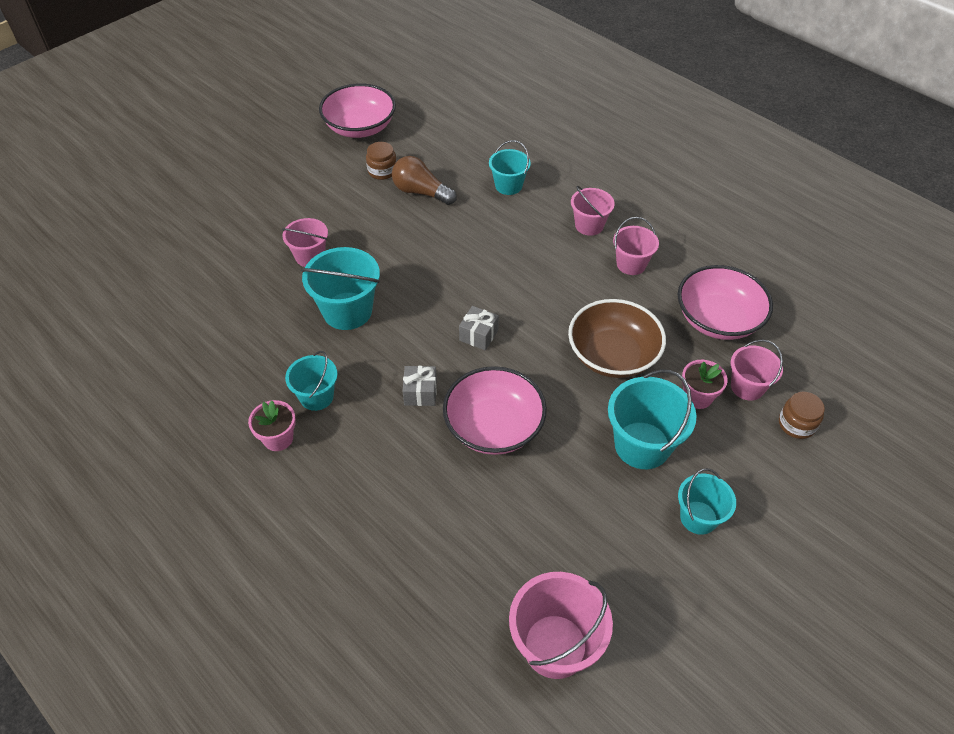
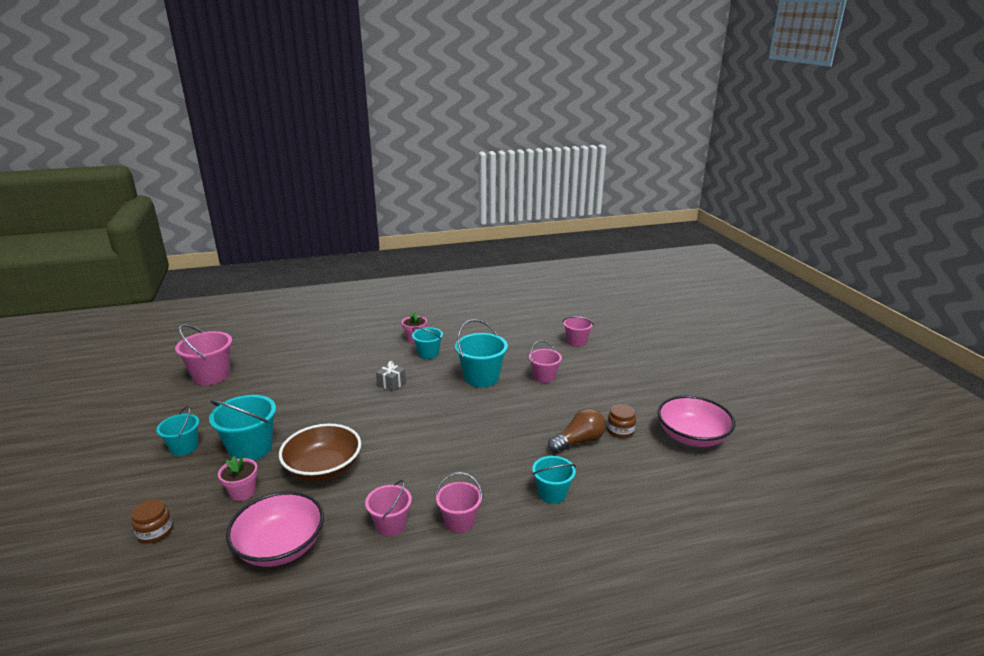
camera: 120 degrees right, 25 degrees down
(478, 335) = (408, 418): grey gift -> none
(494, 427) = (338, 400): pink bowl -> none
(747, 387) = (213, 524): pink bucket -> pink bucket (576, 341)

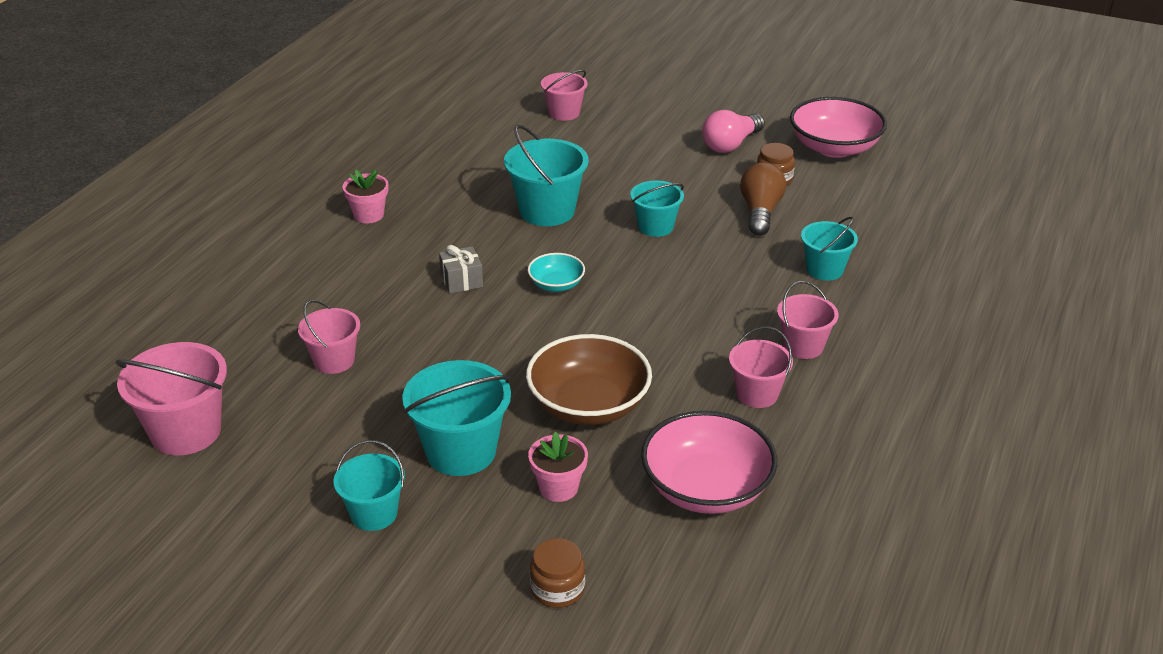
camera: 50 degrees left, 10 degrees up
(420, 410) = (556, 284): none -> turquoise bowl
(428, 353) = (427, 222): turquoise bucket -> turquoise bucket (655, 227)
(544, 377) = (608, 170): pink bucket -> pink bucket (334, 361)
(632, 400) = (730, 144): none -> pink light bulb

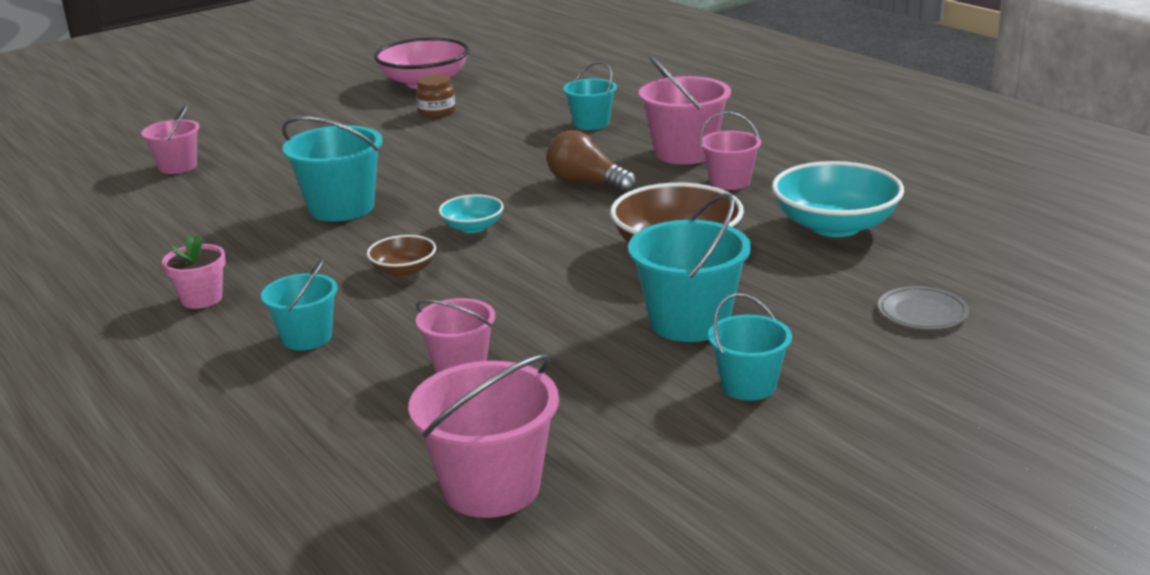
camera: 60 degrees left, 10 degrees down
(461, 281) = (403, 270): grey gift -> brown bowl
(557, 589) = (922, 313): brown jar -> grey plate
(558, 488) = (784, 286): pink flower pot -> none
(655, 227) = (439, 168): turquoise bucket -> turquoise bucket (306, 337)
(706, 488) = (835, 226): pink bowl -> turquoise bowl
(730, 144) = (357, 114): pink light bulb -> none
(760, 212) = (477, 126): brown light bulb -> brown light bulb (587, 184)
(803, 346) = (684, 153): pink bucket -> pink bucket, size x1.59

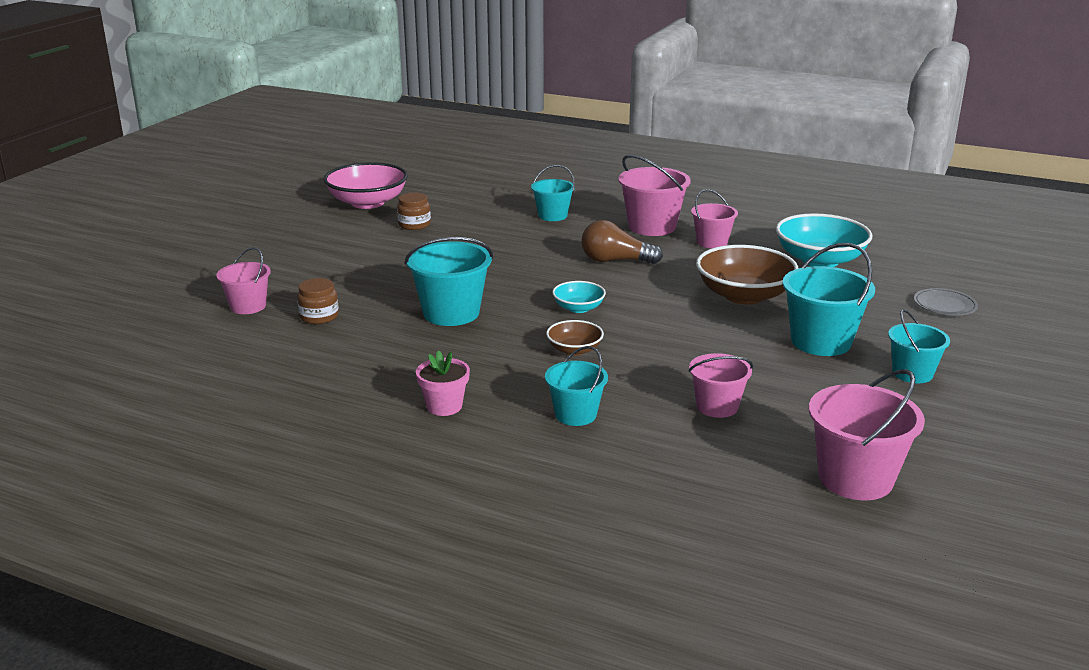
camera: 30 degrees left, 0 degrees up
(222, 188) = (319, 316): none -> brown jar

